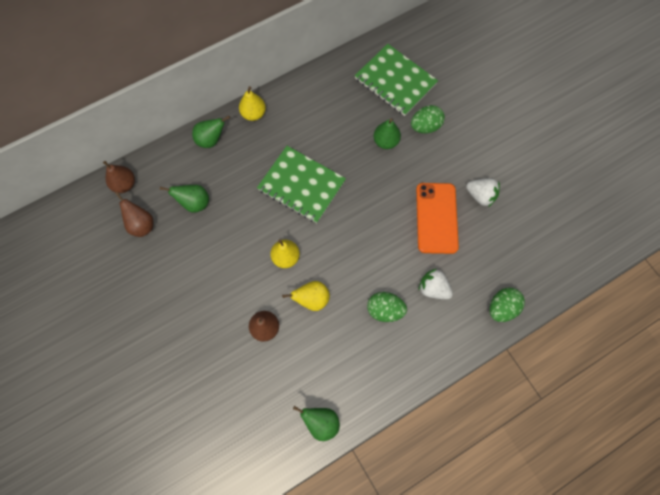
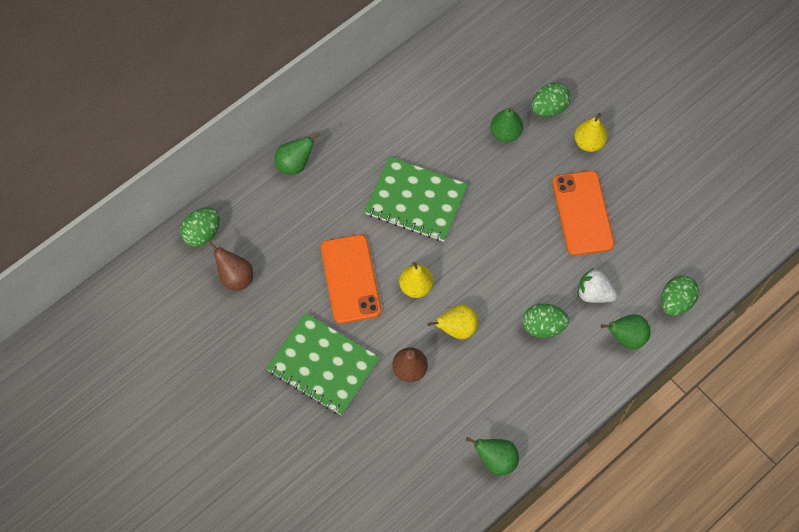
camera: 10 degrees left, 5 degrees down
(124, 184) = (202, 233): brown pear -> green egg
(194, 203) = (293, 242): green pear -> green pear (626, 337)
(234, 242) = (351, 279): none -> orange phone
(253, 114) = (339, 125): yellow pear -> yellow pear (589, 143)
(395, 81) = (502, 58): green notebook -> green notebook (323, 365)
(480, 196) = (629, 179): white strawberry -> none

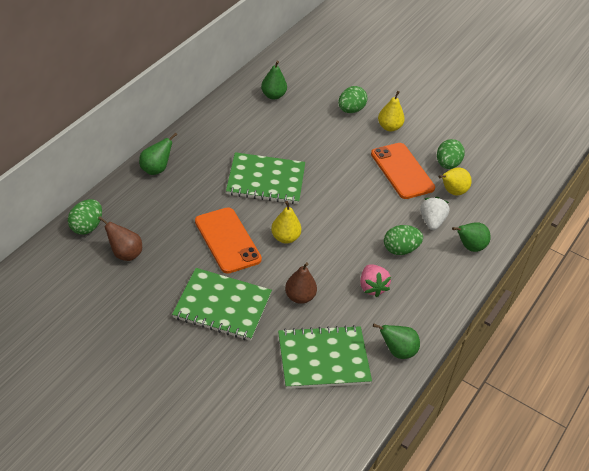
camera: 20 degrees left, 20 degrees down
(412, 453) = (323, 359): none -> green notebook
(456, 328) = (329, 262): yellow pear -> yellow pear (452, 192)
(494, 372) = (372, 287): none -> pink strawberry
(505, 133) = (322, 129): green pear -> green pear (273, 95)
(593, 293) = (432, 221): white strawberry -> white strawberry turned 90 degrees clockwise
(675, 302) = (497, 218): green egg -> green egg (447, 164)

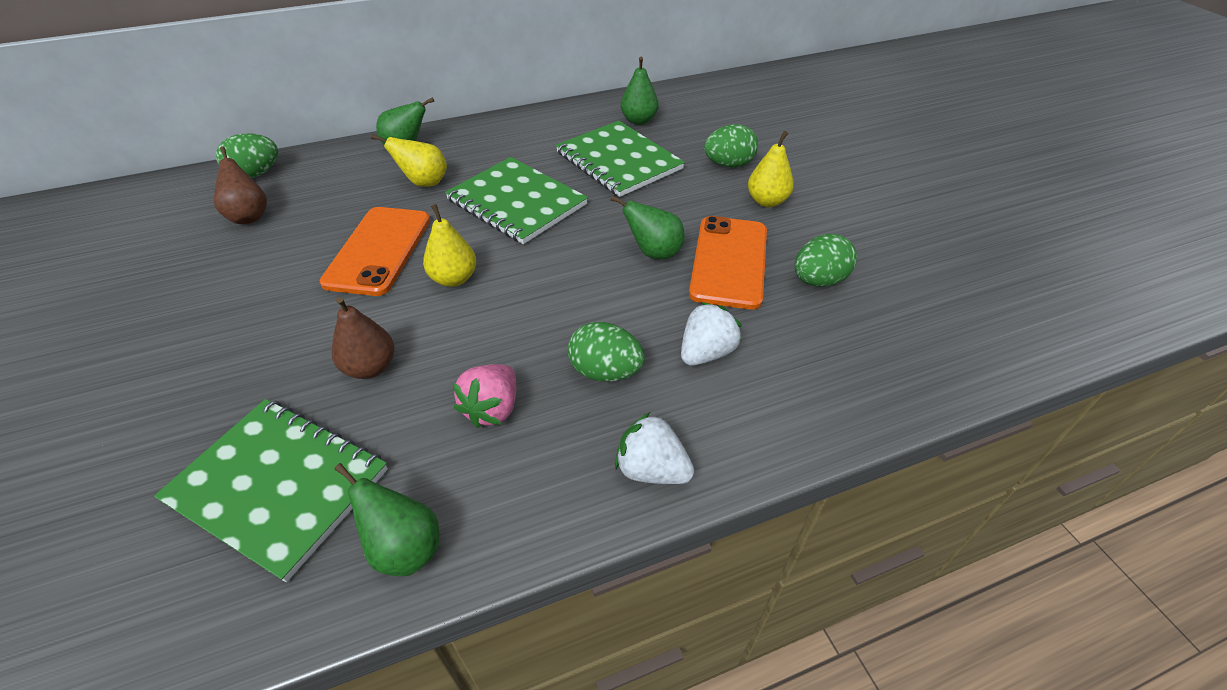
camera: 40 degrees right, 0 degrees up
(222, 306) = (260, 327): green notebook -> green notebook (619, 161)
(452, 192) = (789, 323): yellow pear -> yellow pear (424, 183)
(454, 279) = (651, 469): none -> white strawberry
(469, 247) = (737, 425): green pear -> green pear (653, 252)

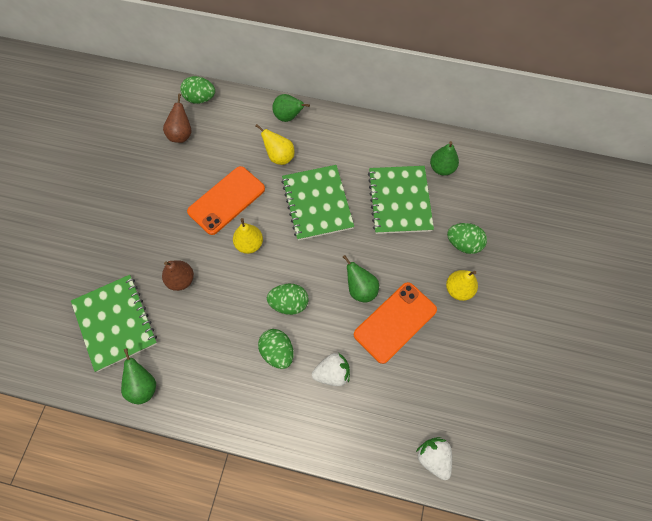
camera: 35 degrees right, 20 degrees up
(492, 409) = (216, 339): pink strawberry -> none
(651, 469) = (257, 418): white strawberry -> white strawberry (433, 458)
(818, 280) = (431, 367): green egg -> green egg (289, 304)

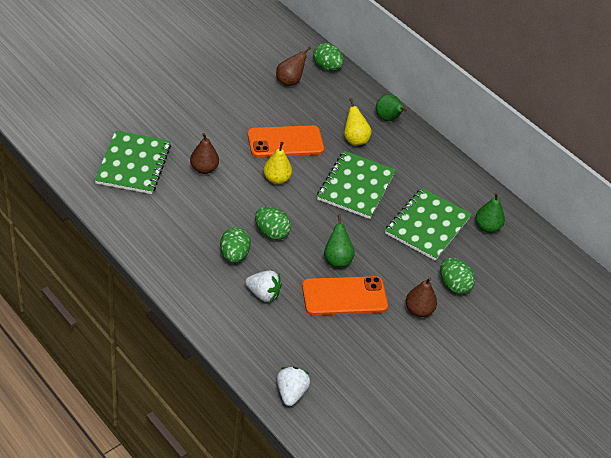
camera: 30 degrees right, 20 degrees down
(143, 386) = (119, 212): green pear -> none
(458, 290) = (418, 310): yellow pear -> brown pear

